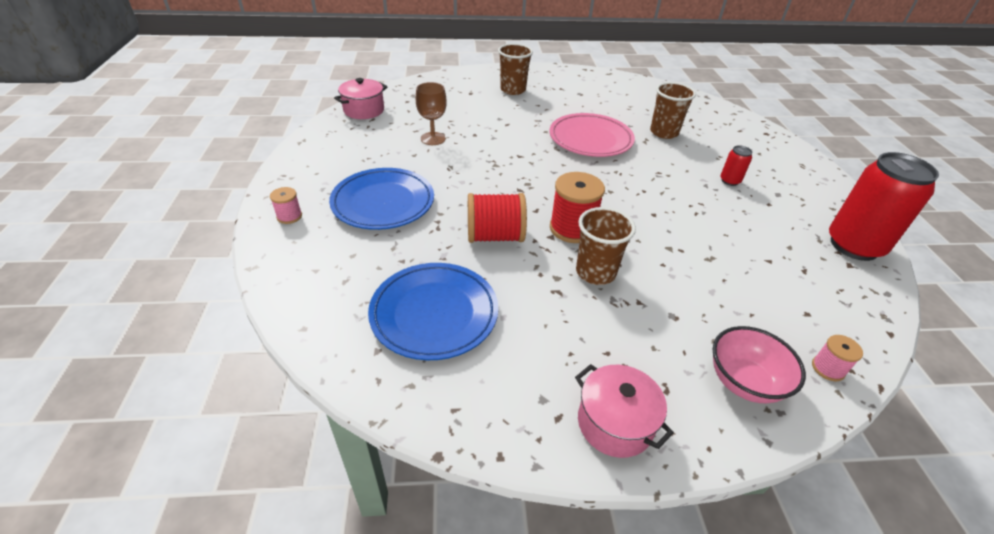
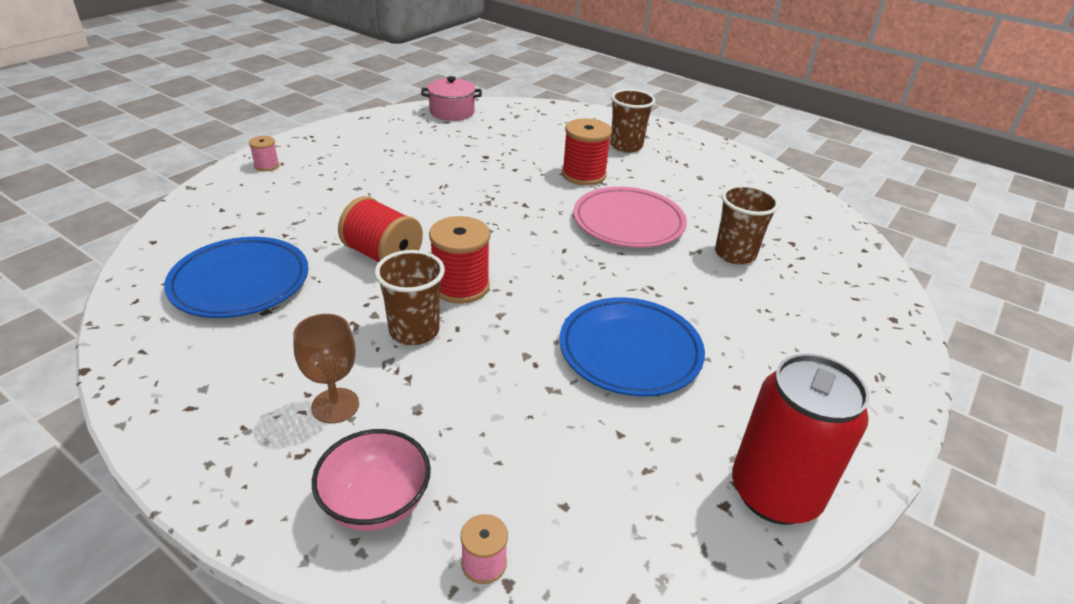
camera: 40 degrees right, 5 degrees down
(383, 203) = (344, 187): blue plate -> blue plate (630, 351)
(433, 139) = (470, 157): brown goblet -> brown goblet (335, 405)
(520, 120) = (583, 175): none -> red spool
(615, 423) = (217, 443): pink pot -> none
(730, 181) = (728, 338): red can -> none

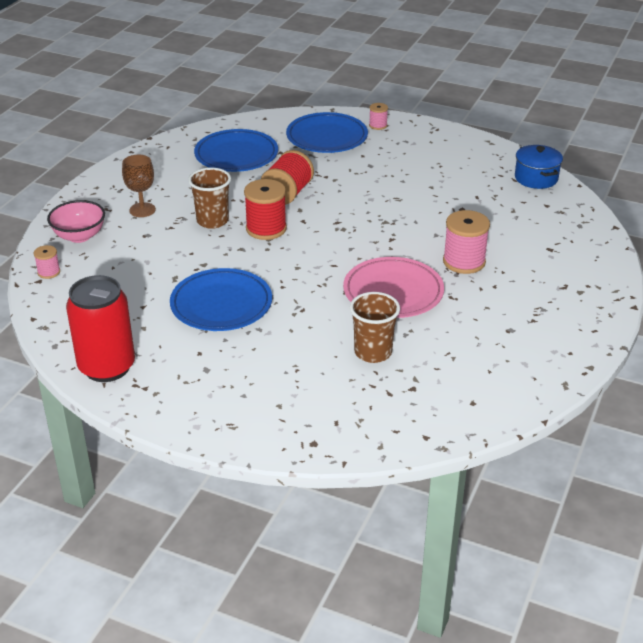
camera: 80 degrees right, 0 degrees up
(261, 203) = (327, 137): none -> blue plate
(452, 112) = (536, 178): pink pot -> blue pot
(583, 175) = (464, 262): red spool -> pink spool
(626, 146) = (544, 280): brown cup -> none

